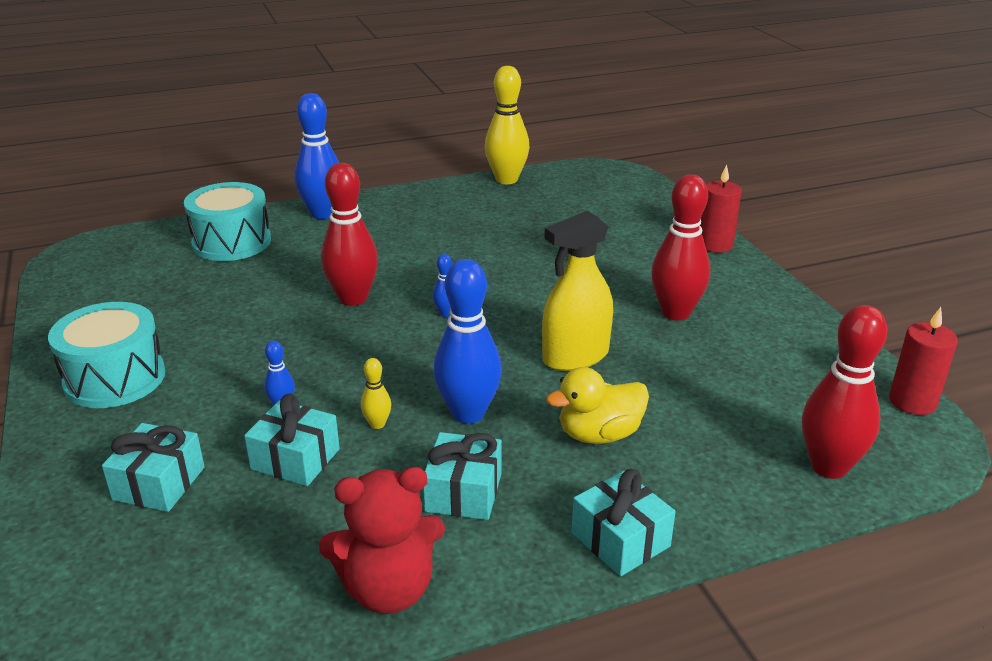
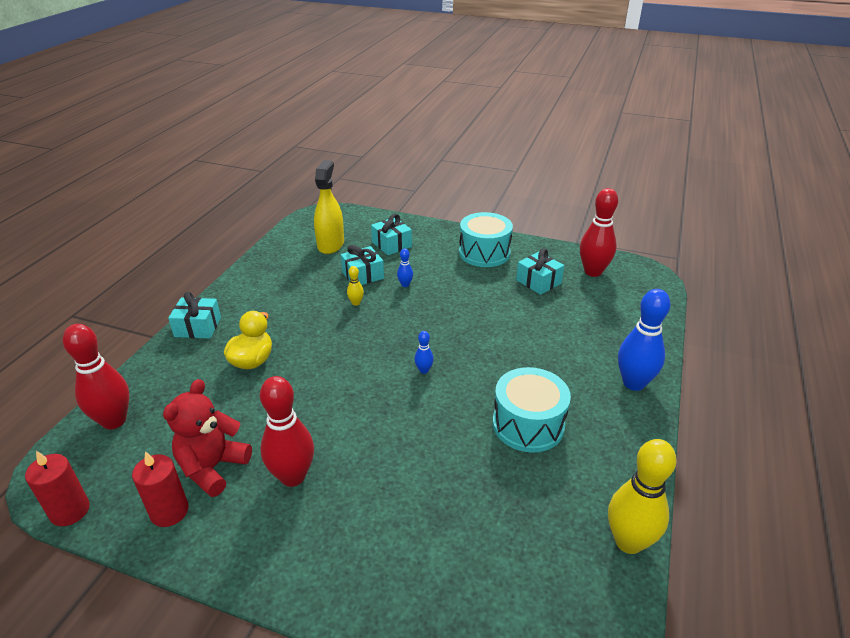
camera: 130 degrees right, 5 degrees up
(232, 242) = (614, 327): turquoise drum -> turquoise drum (528, 424)
(353, 299) = (483, 344): red bowling pin -> red bowling pin (593, 272)
(388, 589) = (266, 268): red teddy bear -> red teddy bear (213, 468)
(463, 492) = (282, 304): turquoise gift -> turquoise gift (538, 282)
(468, 413) = (326, 331): blue bowling pin -> none
(575, 357) = (316, 394): yellow spray bottle -> yellow spray bottle (330, 244)
(715, 245) = (340, 601): red candle -> red candle (169, 511)

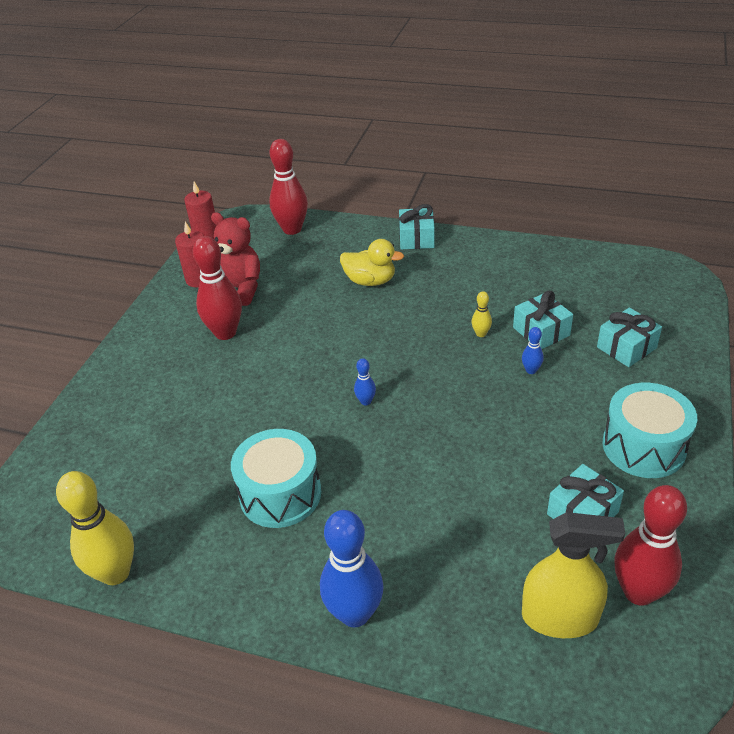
camera: 90 degrees right, 5 degrees up
(330, 244) = (603, 295): yellow spray bottle -> yellow spray bottle (560, 617)

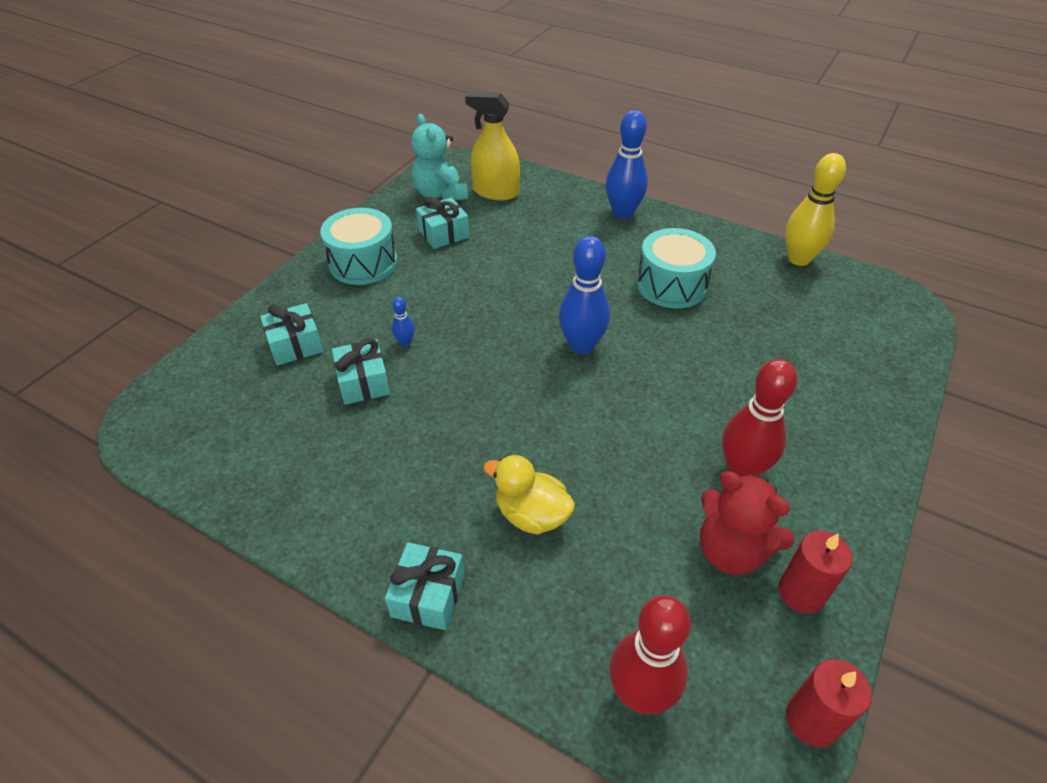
camera: 170 degrees left, 5 degrees up
(366, 401) = (581, 345): blue bowling pin -> blue bowling pin, size x2.23
(481, 334) = (429, 394): yellow bowling pin -> none
(638, 592) = (440, 194): red bowling pin -> turquoise teddy bear

